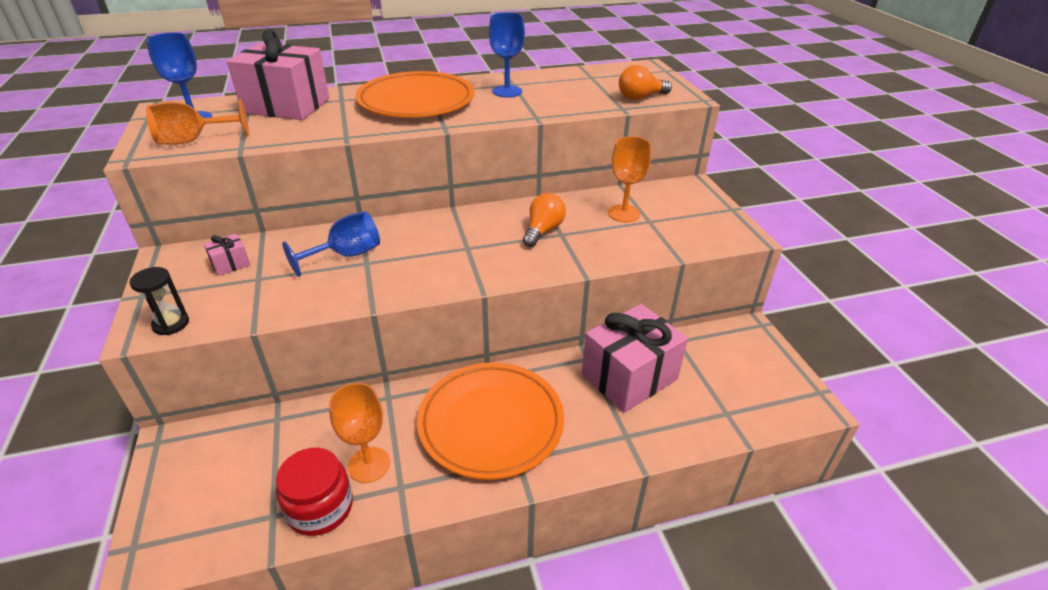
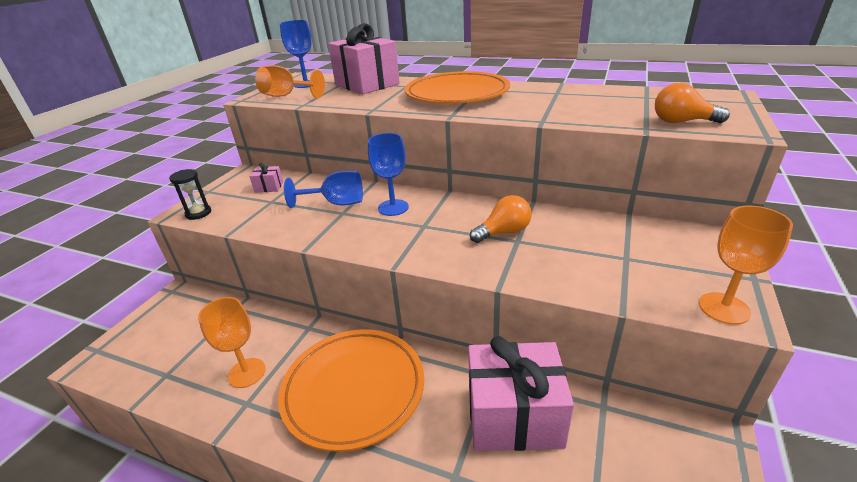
camera: 40 degrees right, 5 degrees down
(320, 507) = (191, 386): red jar -> none
(507, 91) = (543, 97): blue goblet -> blue goblet (393, 207)
(624, 213) = (604, 242): orange goblet -> orange goblet (724, 308)

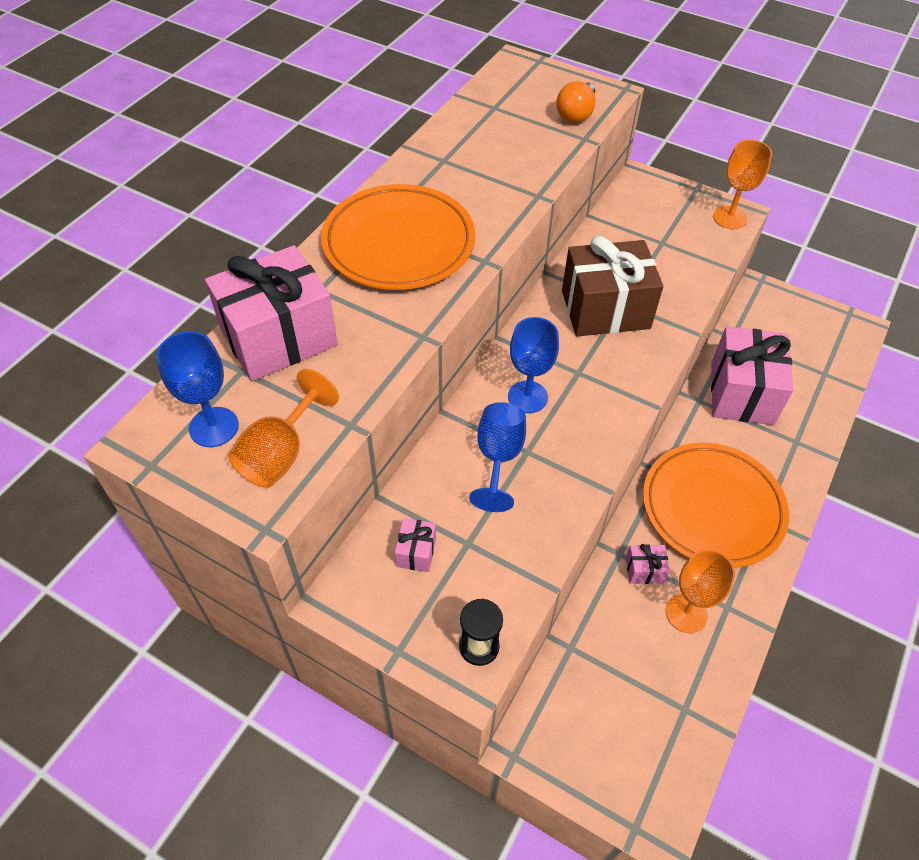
camera: 85 degrees left, 20 degrees up
(291, 343) = (644, 570): none -> pink gift
(503, 232) = (605, 309): orange light bulb -> brown gift

